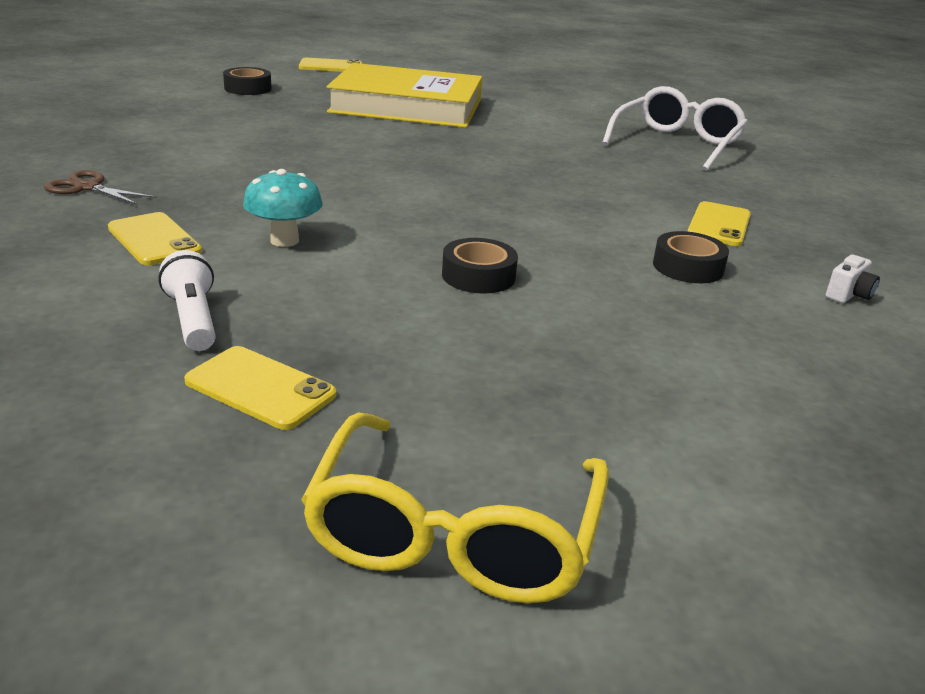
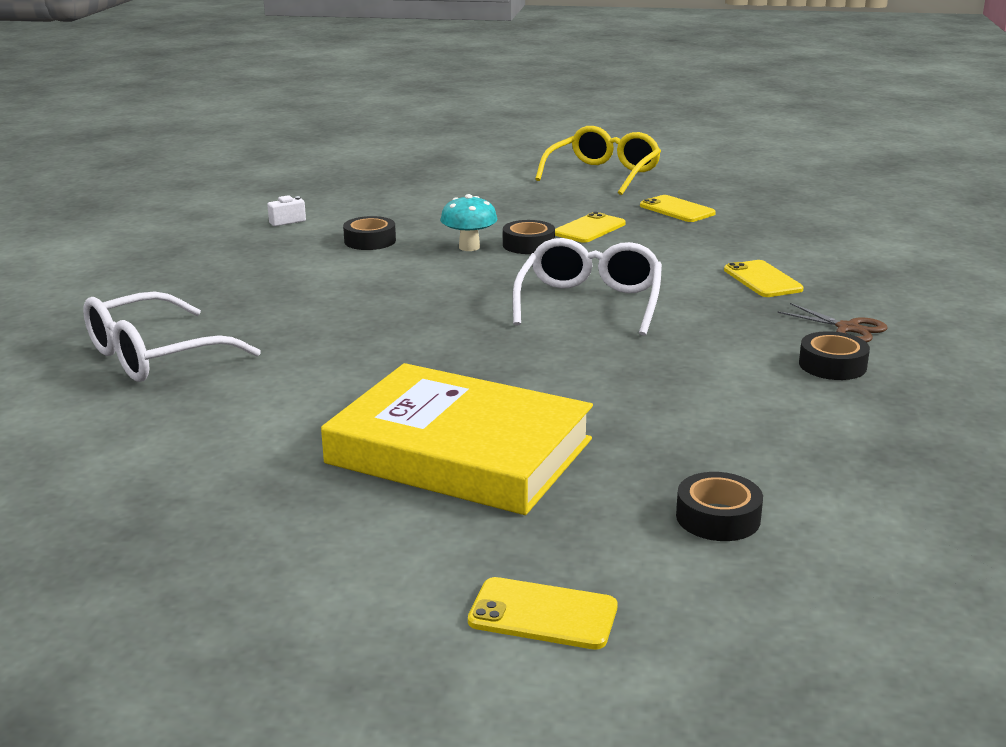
camera: 160 degrees left, 5 degrees down
(128, 157) = (832, 365): none -> black tape
(193, 319) = (718, 235): white flashlight -> none
(284, 240) = (662, 274): turquoise mushroom -> turquoise mushroom (469, 247)
(361, 200) = (589, 302): none -> white glasses
(719, 225) = (290, 265): yellow phone -> yellow phone (589, 229)

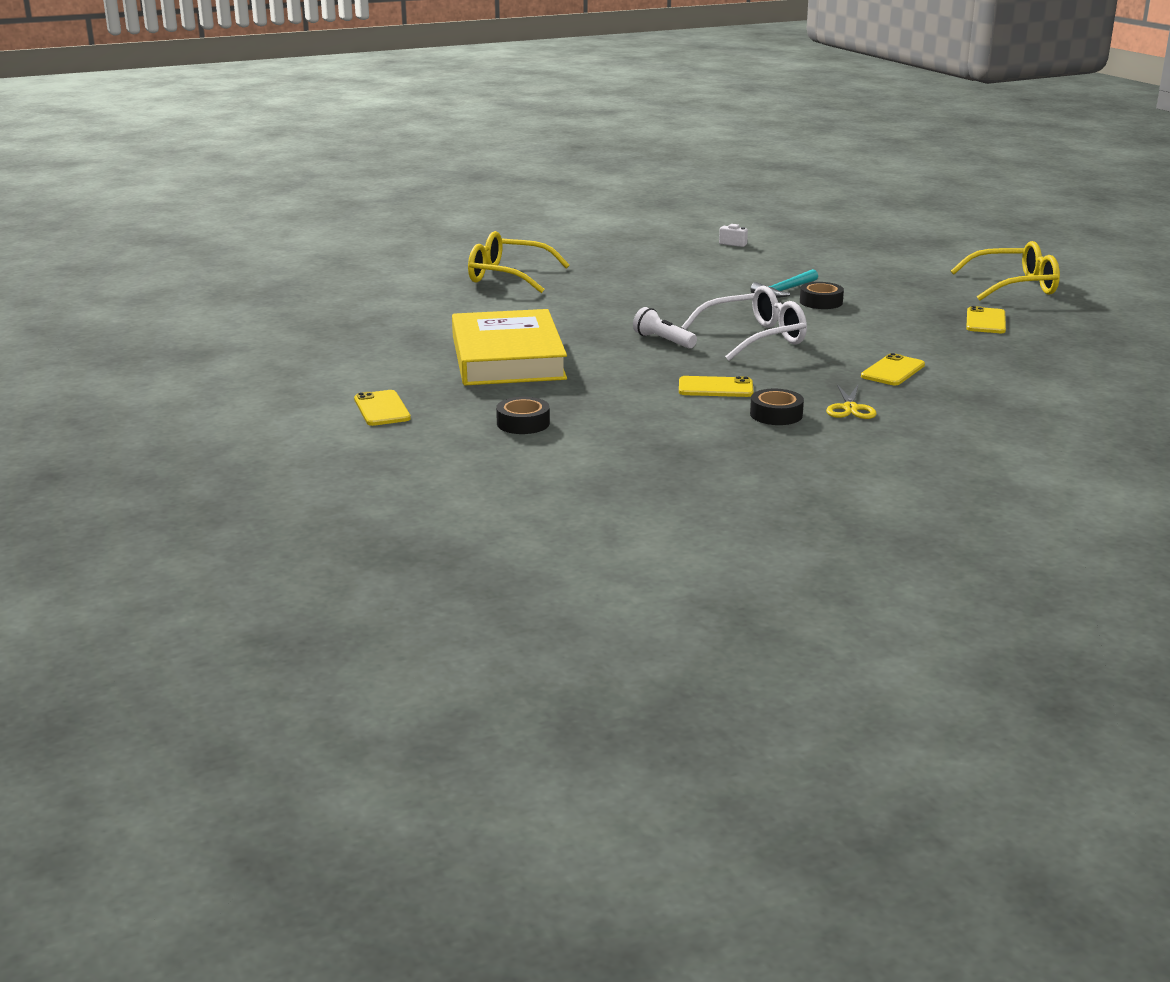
camera: 55 degrees right, 0 degrees up
(154, 356) = (507, 276): white glasses -> yellow glasses
(370, 241) = (744, 268): black tape -> none
(469, 247) = (784, 290): turquoise mushroom -> turquoise hammer
(533, 346) = (663, 341): none -> white flashlight
(589, 229) = (887, 309): yellow phone -> yellow phone (715, 388)
(847, 328) = (850, 408): brown scissors -> yellow scissors

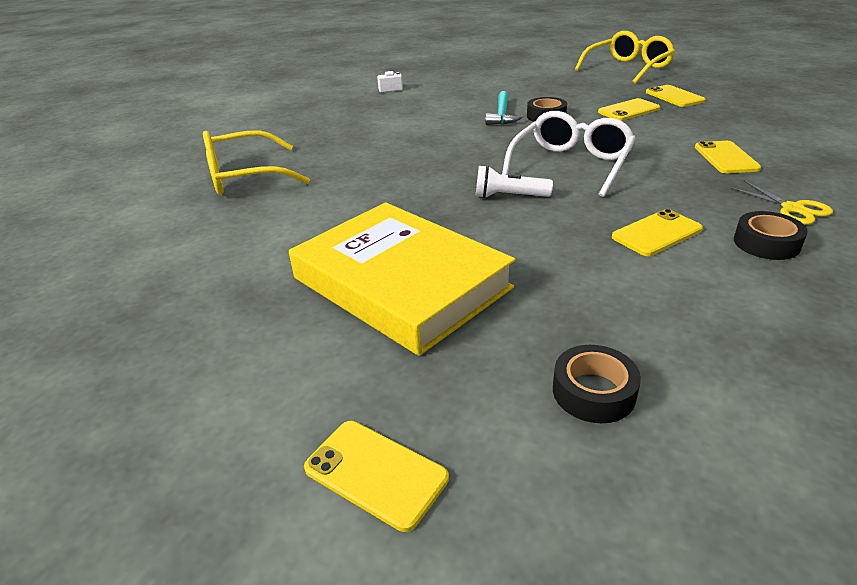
camera: 35 degrees left, 10 degrees up
(908, 319) = (628, 110): none -> yellow phone

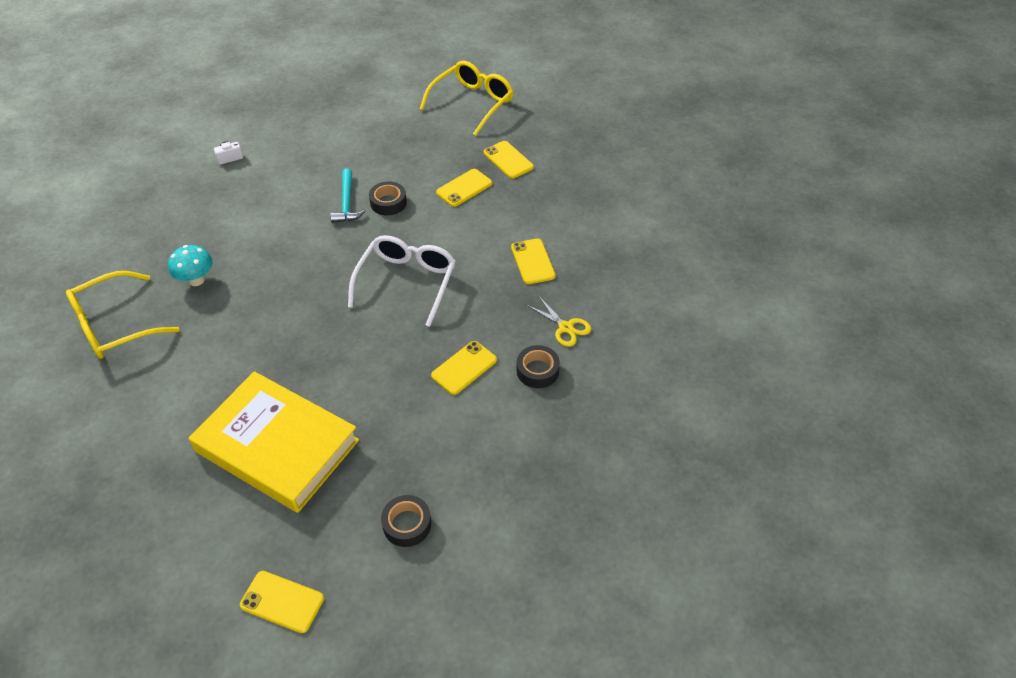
camera: 15 degrees left, 15 degrees up
(338, 153) = (196, 280): none -> turquoise mushroom
(508, 196) = (354, 333): white flashlight -> none

